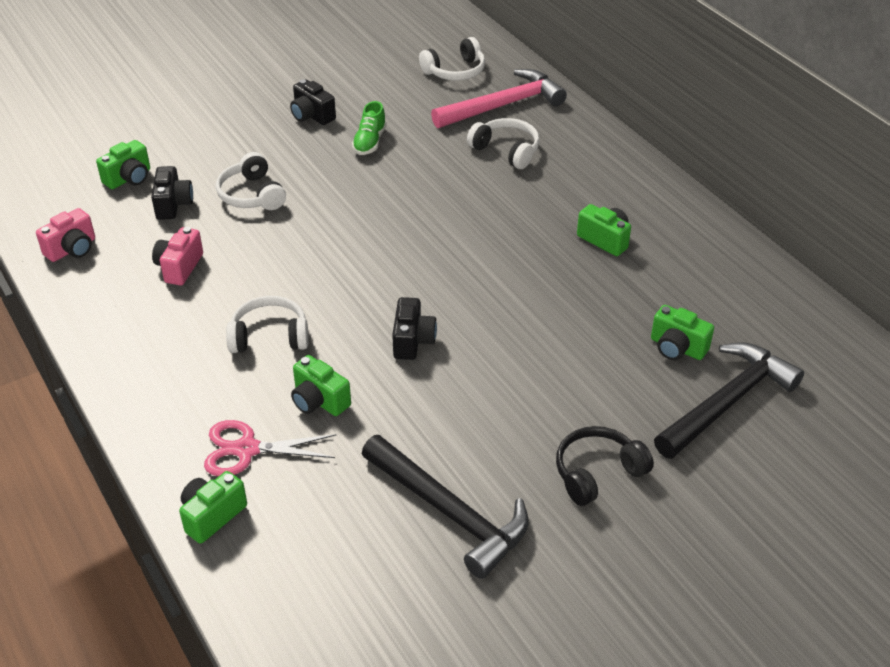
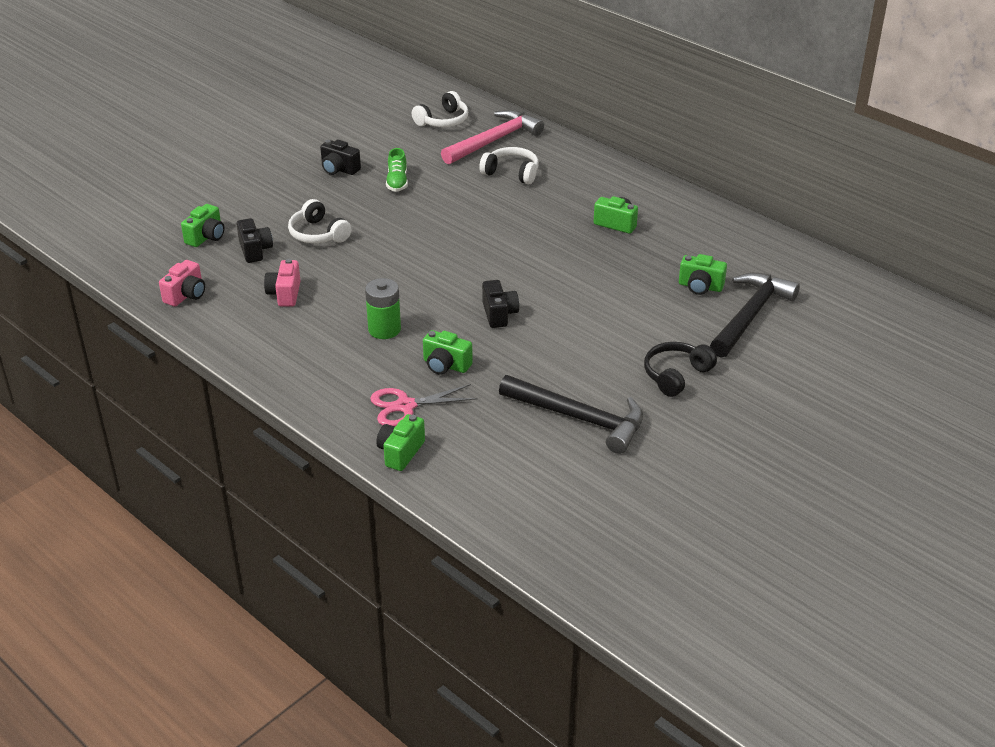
camera: 15 degrees left, 5 degrees down
(269, 336) = (384, 329): white headphones -> green battery

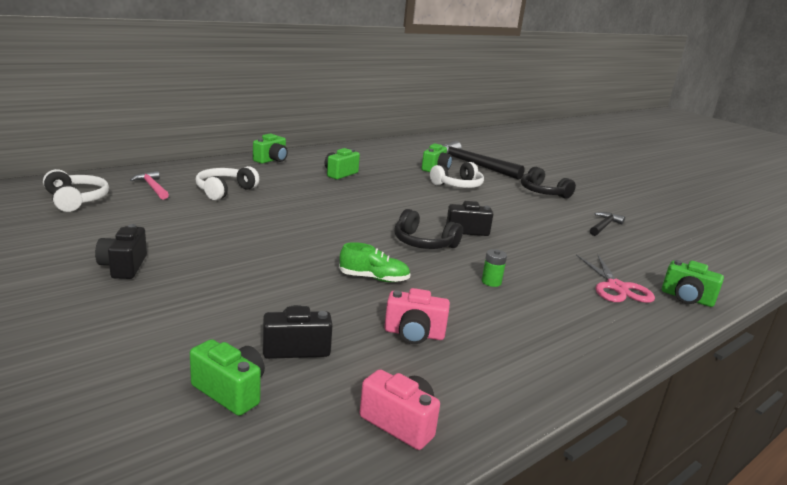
camera: 85 degrees left, 15 degrees down
(318, 234) = (279, 297): white headphones -> white headphones (458, 185)
(339, 169) = (123, 266): black camera -> black camera turned 135 degrees clockwise
(384, 329) = (491, 282): green battery -> green battery, size x0.56
(397, 182) = (192, 239): green shoe -> green shoe (374, 278)
(445, 365) = (548, 262): green camera -> green camera (271, 160)
(451, 290) = (423, 243): none -> black headphones
(494, 140) = (152, 187): pink hammer -> pink hammer, size x0.51
(579, 418) = (604, 226): black hammer -> black hammer, size x0.51

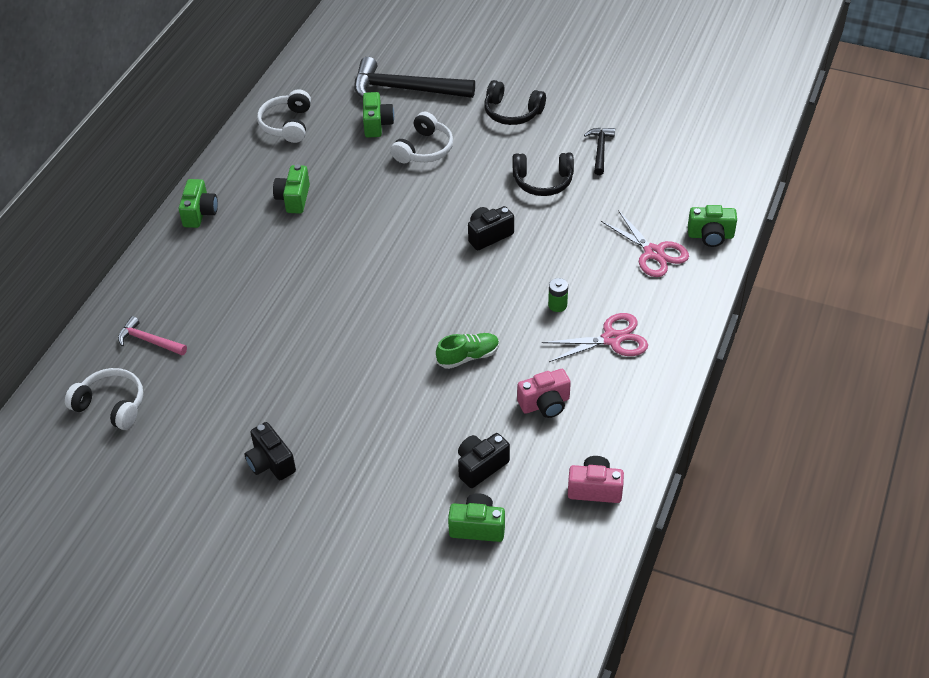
camera: 25 degrees left, 25 degrees up
(224, 191) = (221, 303): white headphones -> white headphones (287, 124)
(423, 243) = (468, 280): black headphones -> black headphones (543, 181)
(528, 320) = (612, 339): none -> pink scissors

